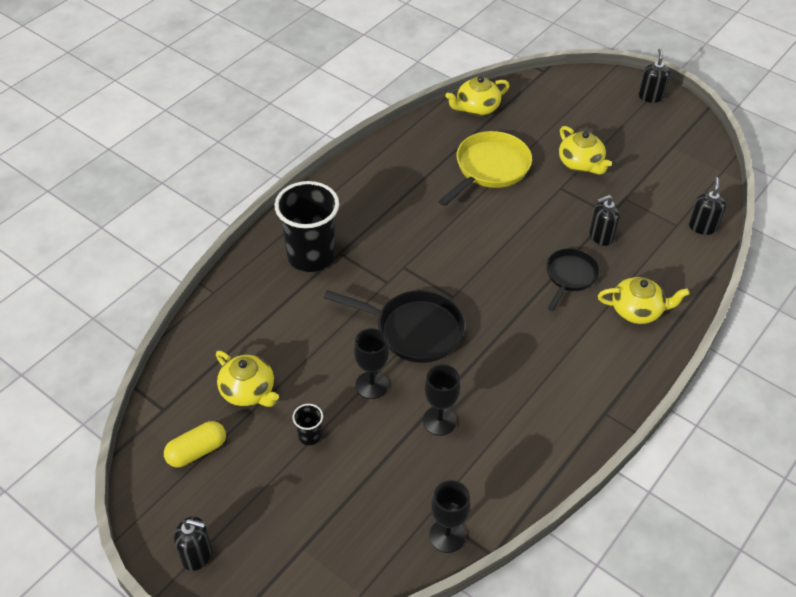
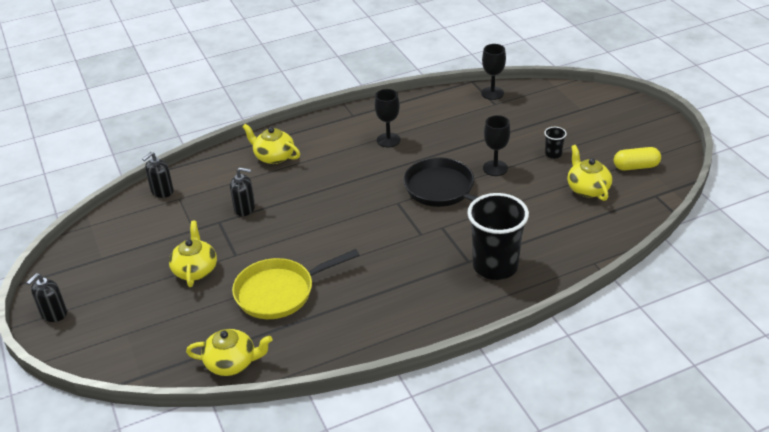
camera: 150 degrees left, 10 degrees down
(196, 554) = (648, 122): black soap dispenser -> none
(439, 421) = (461, 139): black goblet -> black goblet (388, 140)
(570, 276) = (298, 189): black pan -> none

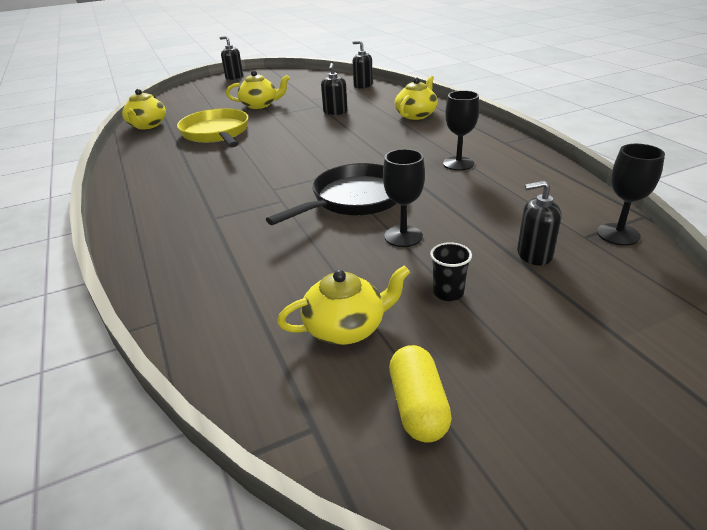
camera: 90 degrees right, 5 degrees down
(495, 266) = (194, 236): black cup -> none
(514, 123) = (534, 254): none -> black soap dispenser

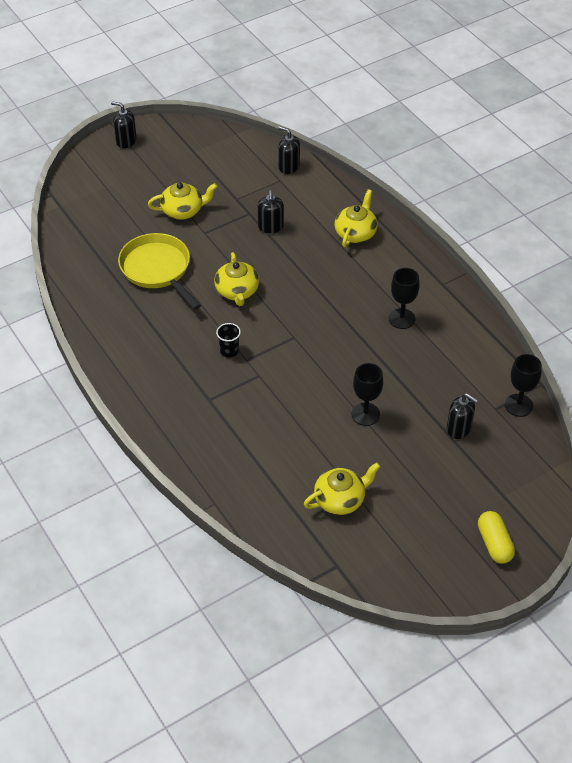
camera: 10 degrees left, 15 degrees up
(147, 125) = (74, 254): yellow teapot -> yellow teapot (237, 291)
(354, 199) = (319, 372): black pan -> none
(418, 406) = (390, 548): yellow capsule -> yellow capsule (494, 543)
(448, 293) = (402, 467): black cup -> black cup (229, 351)
(534, 254) = (459, 429): black soap dispenser -> black soap dispenser turned 135 degrees counterclockwise

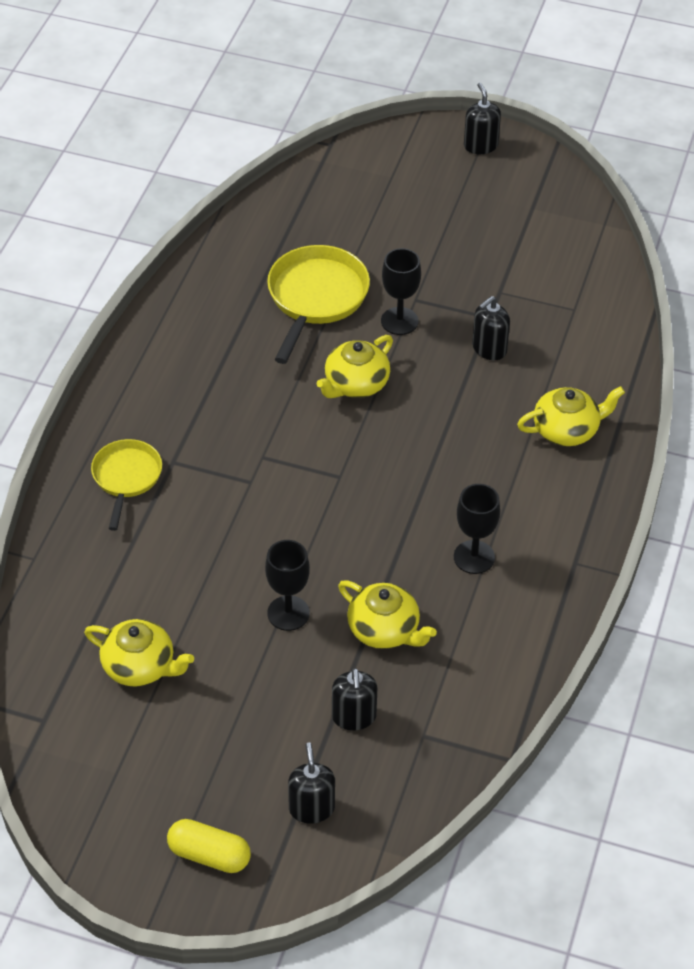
camera: 50 degrees right, 0 degrees up
(183, 211) = (428, 260): yellow teapot -> yellow teapot (384, 630)
(199, 426) = (126, 478): none -> yellow pan
(229, 351) = (259, 434): black cup -> none
(289, 167) = (606, 303): black soap dispenser -> black soap dispenser (311, 808)
(494, 543) = (209, 855): yellow capsule -> yellow capsule turned 75 degrees clockwise
(518, 405) = (452, 756): black goblet -> black goblet (399, 321)

